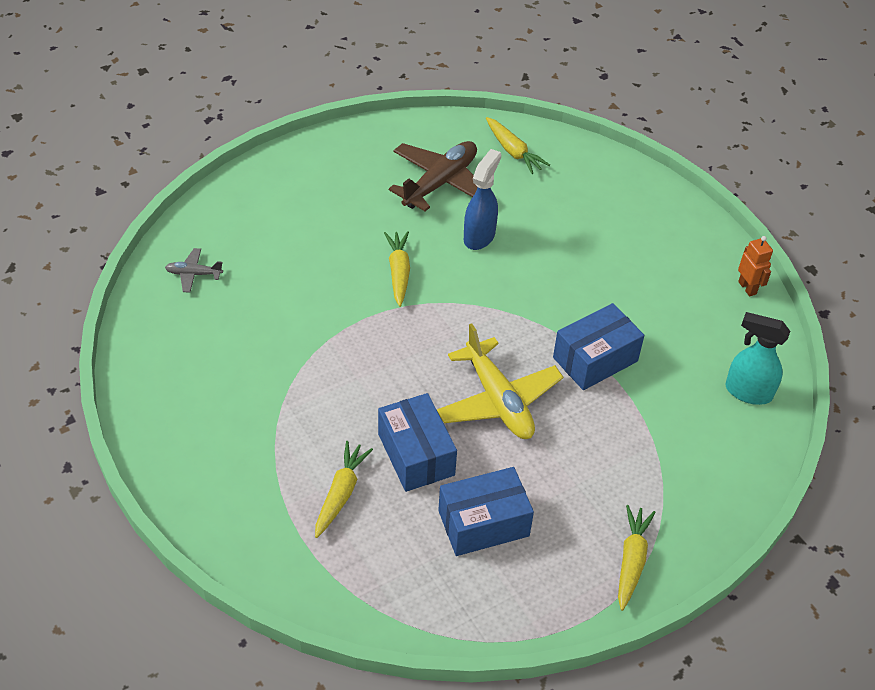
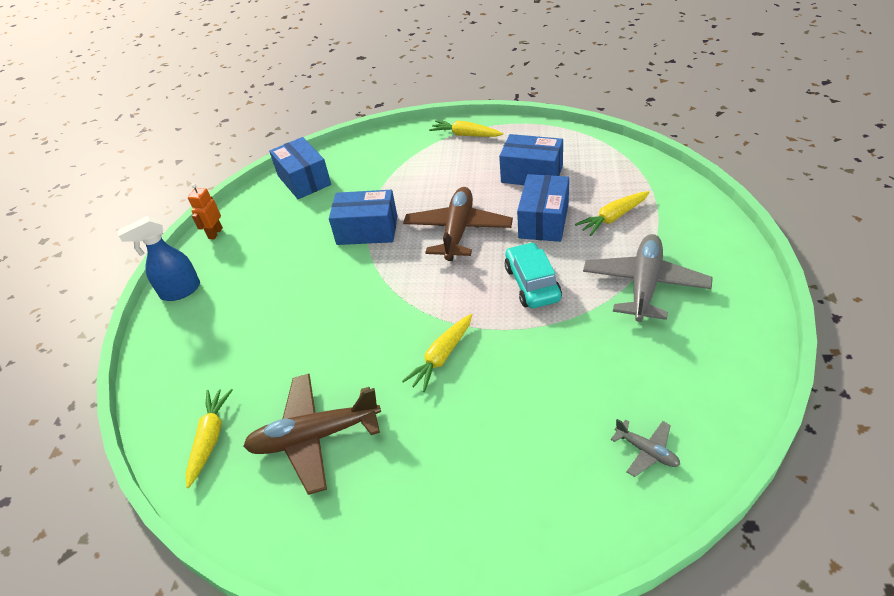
camera: 135 degrees left, 5 degrees down
(262, 417) = (644, 285): none -> grey plane
(373, 372) = (532, 284): none -> turquoise car
(479, 236) = (341, 359): blue spray bottle -> blue spray bottle (180, 291)
(498, 400) = (458, 231): yellow plane -> brown plane
(631, 561) = (466, 135): yellow carrot -> yellow carrot turned 60 degrees clockwise
(747, 392) = (304, 180): turquoise spray bottle -> blue box

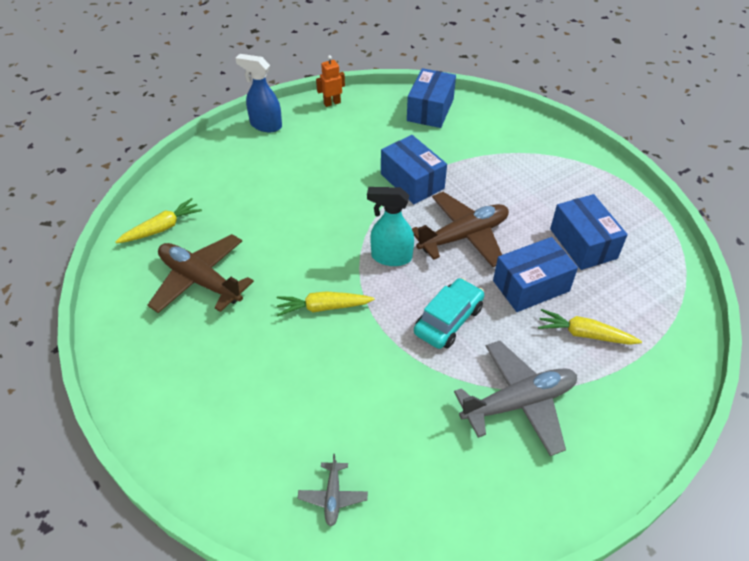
camera: 45 degrees right, 5 degrees up
(433, 285) = (391, 257): none -> turquoise spray bottle
(466, 135) = (587, 169): yellow carrot -> none

